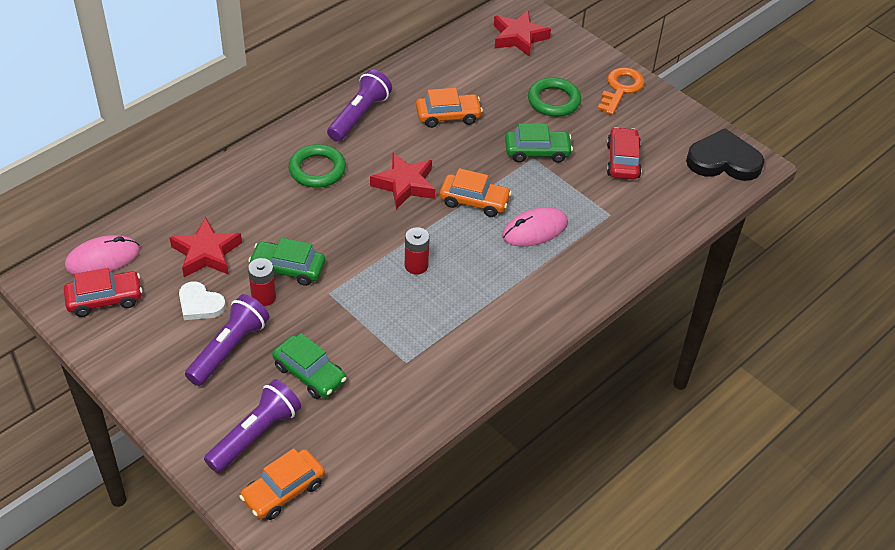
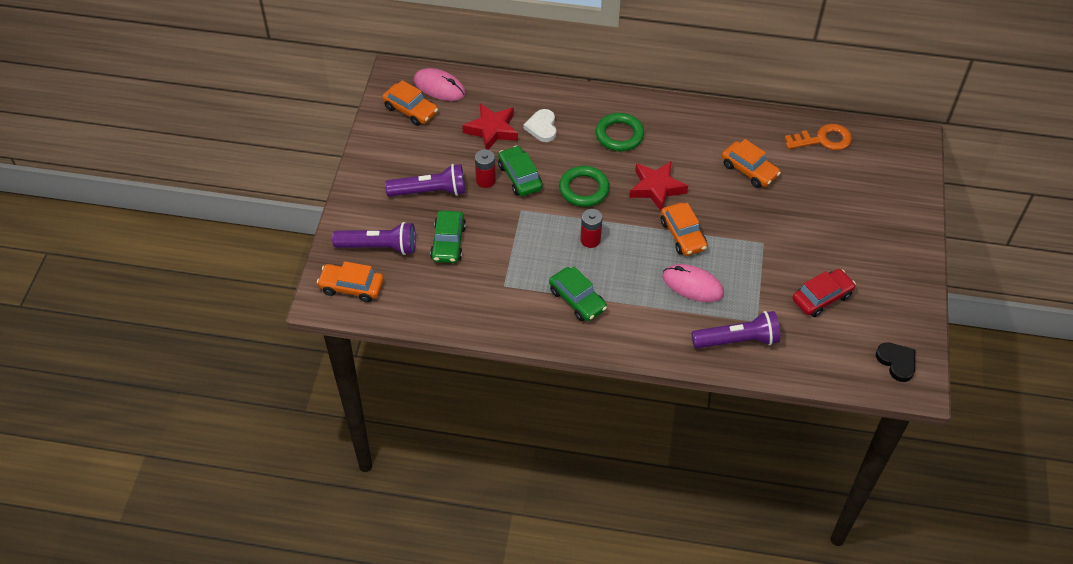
camera: 55 degrees right, 5 degrees up
(105, 299) = (410, 110): red car -> orange car
(200, 304) = (450, 155): white heart -> white heart (542, 127)
(359, 116) = (693, 124): purple flashlight -> purple flashlight (737, 340)
(519, 37) = (881, 159): red star -> none
(537, 152) = (772, 241): green car -> green car (577, 300)
(553, 101) = (837, 220): green ring -> green ring (584, 189)
(621, 89) = (900, 252): orange key -> orange key (823, 139)
(723, 160) = (896, 362): black heart -> black heart, size x0.60

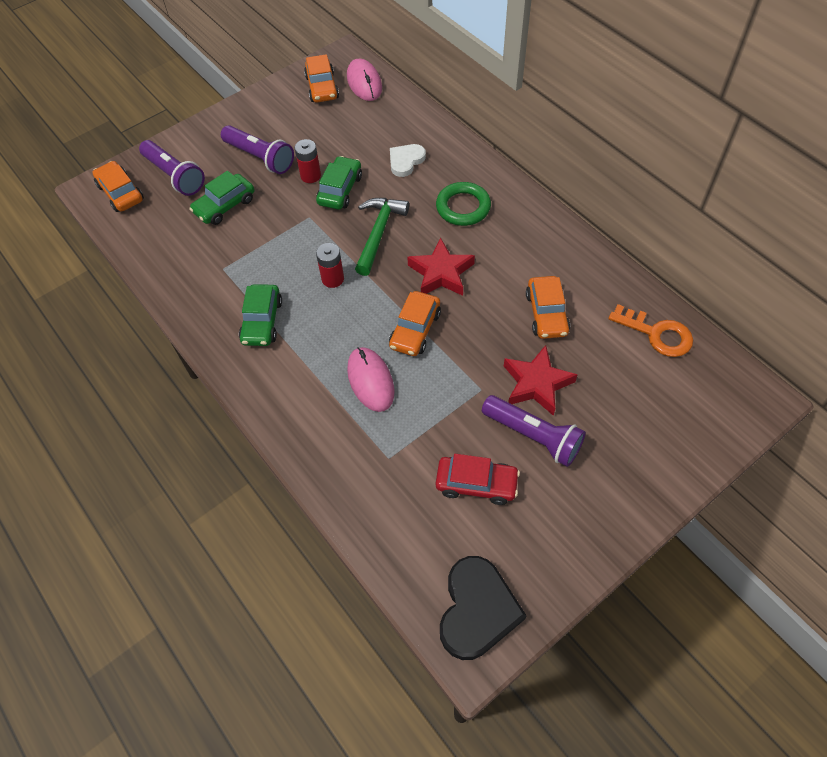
camera: 45 degrees right, 5 degrees up
(492, 130) = (363, 139): red star -> red star (536, 383)
(584, 189) = (378, 233): green ring -> green hammer
(737, 340) = (350, 461): purple flashlight -> purple flashlight (533, 436)
(896, 362) = (477, 610): black heart -> black heart, size x1.66

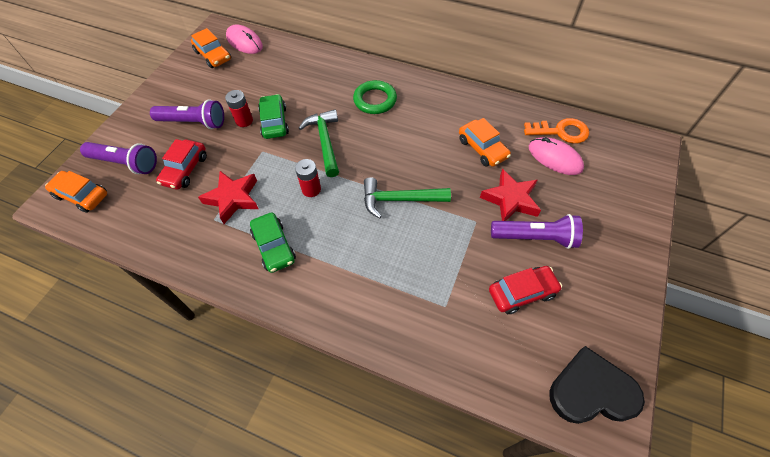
camera: 30 degrees left, 0 degrees up
(224, 206) = (185, 170): green car -> red car
(370, 380) = (391, 253): pink mouse -> pink mouse (555, 158)
(406, 161) = (312, 84): white heart -> none
(415, 330) = (399, 200): orange car -> green hammer
(441, 273) = (390, 151): red star -> red star (233, 198)
(477, 610) = (591, 390): black heart -> black heart turned 75 degrees counterclockwise

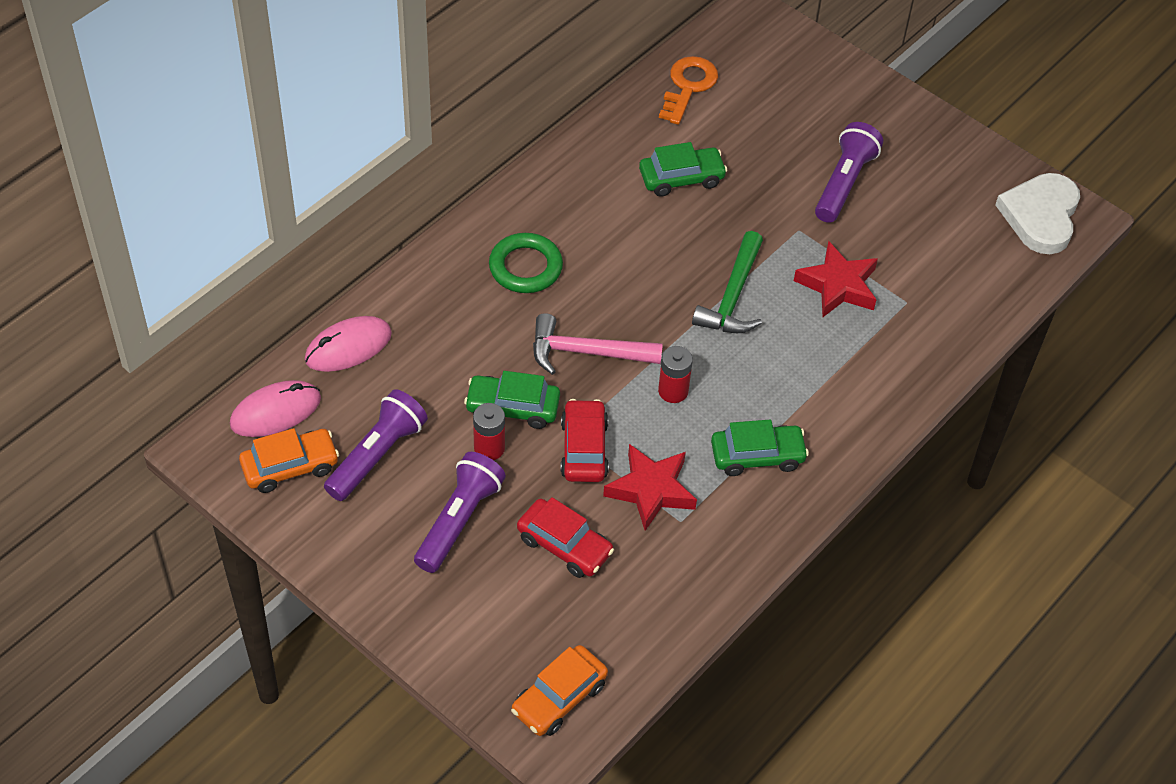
camera: 75 degrees left, 5 degrees down
(125, 163) = (512, 630): purple flashlight -> purple flashlight (377, 455)
(325, 141) = (586, 352): green hammer -> pink hammer
(482, 148) = (681, 178): orange car -> green car
(510, 199) = (779, 183): red star -> red star (838, 286)
(522, 293) = (913, 225): red car -> red car (584, 449)
(555, 158) = (730, 112): pink mouse -> pink mouse (348, 347)
(591, 390) = (1040, 216): black heart -> white heart

